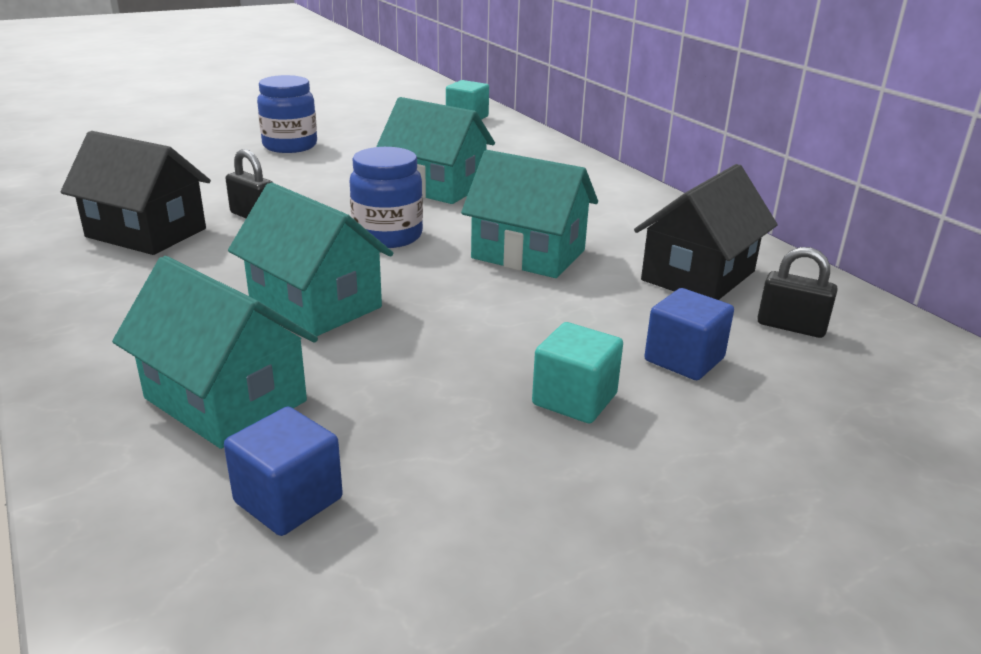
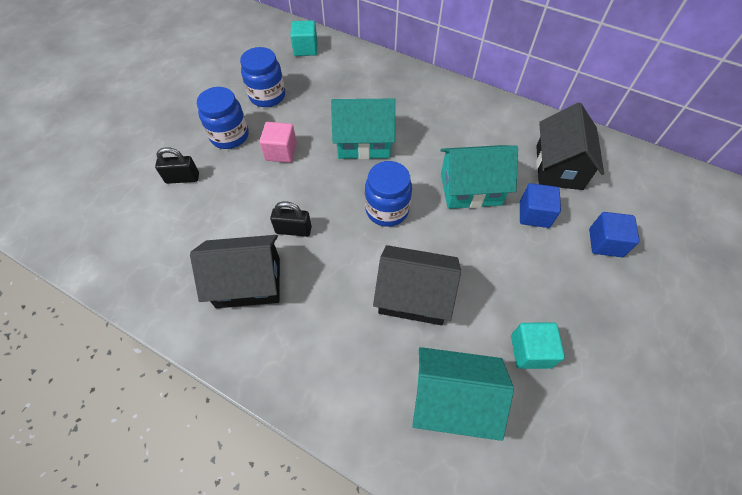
camera: 30 degrees left, 30 degrees up
(288, 500) = (547, 447): blue cube -> blue cube (534, 214)
(315, 304) = (413, 296): turquoise house -> black house
(328, 168) = (281, 152): none -> pink cube
(373, 134) = (267, 96): none -> blue jar
(574, 399) = (589, 301): turquoise cube -> turquoise cube (530, 351)
(791, 327) = (624, 190): black padlock -> black padlock (182, 178)

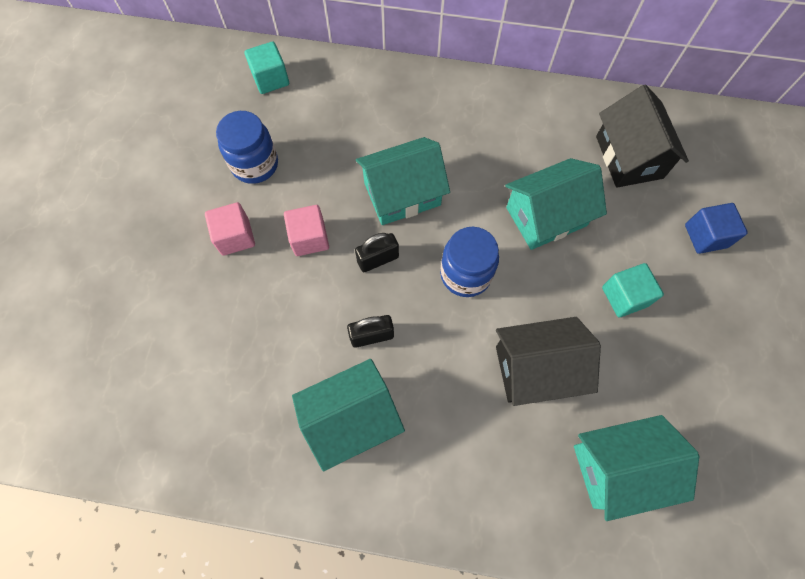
camera: 20 degrees left, 10 degrees up
(182, 178) = (206, 314): black padlock -> black padlock (378, 259)
(229, 136) = (235, 237): blue jar -> pink cube
(248, 282) = (351, 418): black house -> turquoise house
(530, 351) = (674, 387): turquoise cube -> turquoise cube (624, 296)
(534, 214) = (623, 226): blue cube -> none

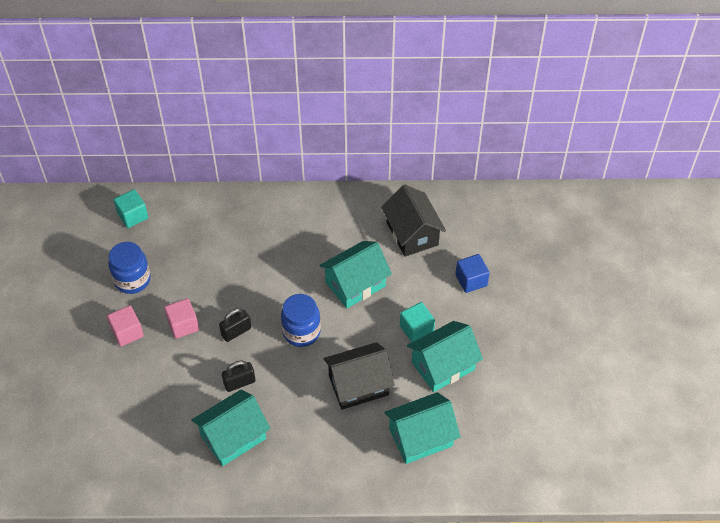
camera: 10 degrees left, 15 degrees down
(402, 194) = (247, 284): turquoise house -> turquoise house (443, 366)

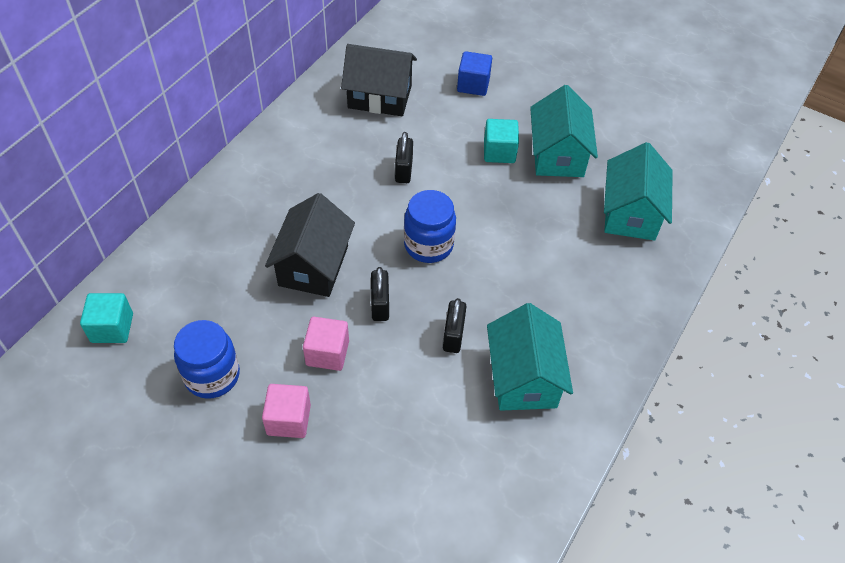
camera: 60 degrees left, 0 degrees up
(355, 284) = (404, 170): turquoise house -> black padlock
(358, 385) = (534, 231): black house -> black house (313, 265)

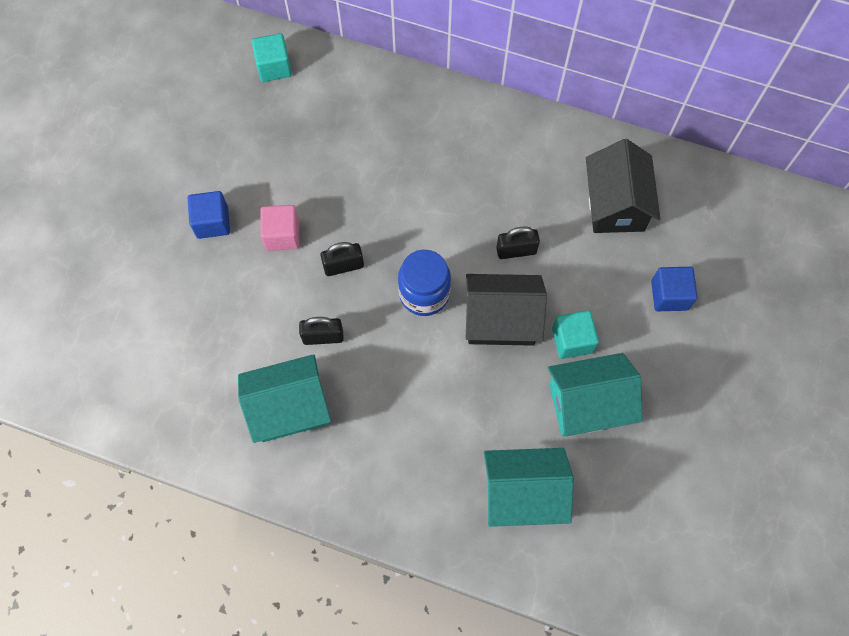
camera: 80 degrees right, 15 degrees up
(212, 375) = (243, 154): blue jar -> none
(289, 419) = (212, 222): pink cube -> blue cube
(313, 265) = (374, 199): black house -> black house (501, 320)

